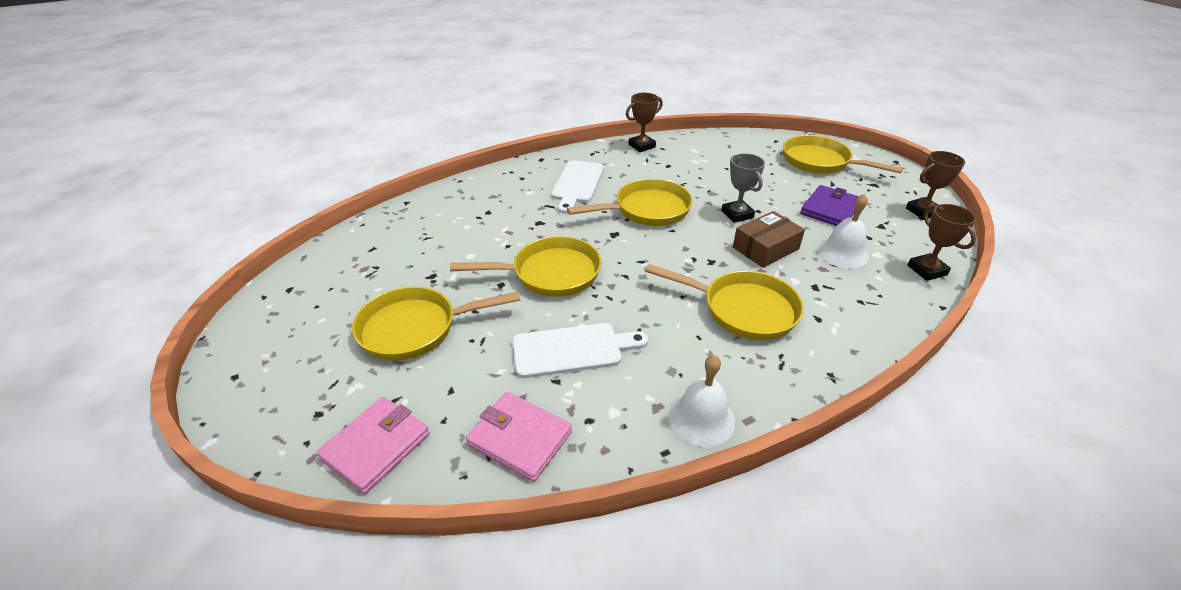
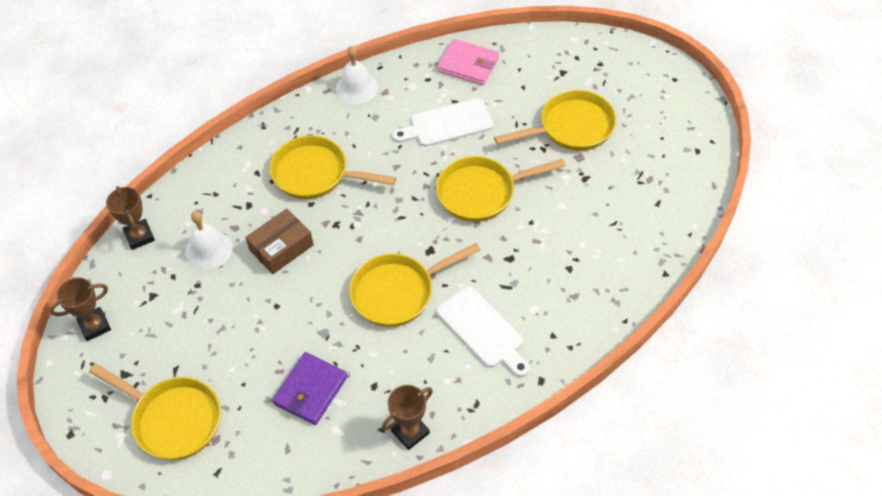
camera: 175 degrees right, 15 degrees up
(376, 446) = (552, 51): pink wallet -> none
(577, 184) = (483, 330): white cutting board -> white cutting board turned 135 degrees clockwise
(737, 214) = (300, 296): grey trophy -> none
(830, 209) = (196, 317): purple wallet -> purple wallet (310, 390)

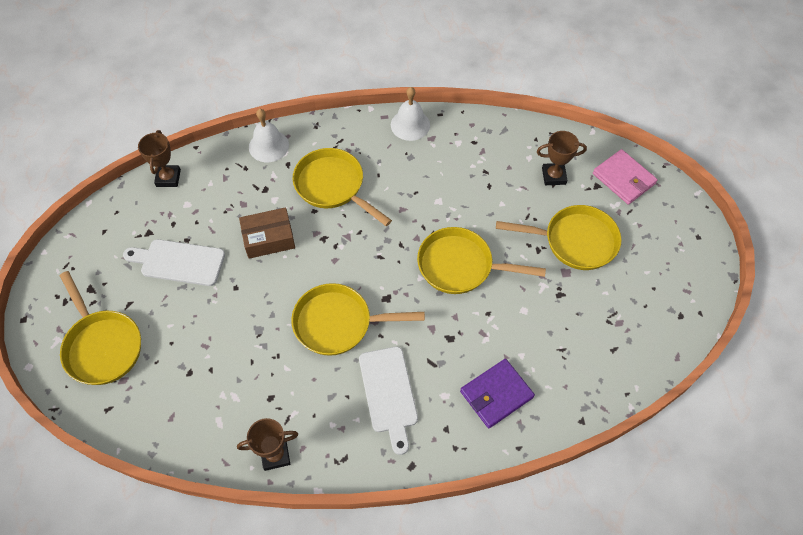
camera: 25 degrees right, 5 degrees up
(94, 326) = (92, 238): brown trophy -> brown trophy (553, 176)
(208, 250) = (212, 214): white bell -> white bell (268, 146)
(310, 390) = (219, 375): purple wallet -> purple wallet (496, 394)
(447, 124) = (467, 190): white cutting board -> white cutting board (179, 262)
(468, 64) = (516, 143): pink wallet -> pink wallet (623, 179)

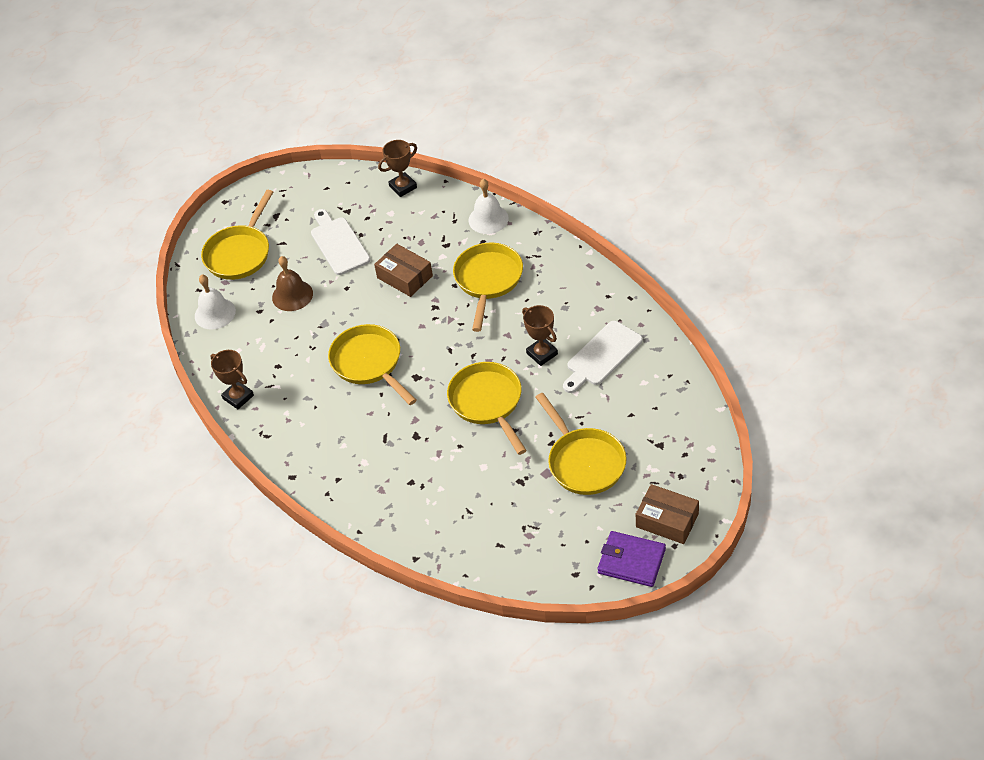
camera: 60 degrees right, 10 degrees down
(199, 334) = (292, 295): none -> brown bell
(388, 393) = (337, 428): white cutting board -> white cutting board (602, 356)
(410, 125) = (598, 286): white bell -> white bell (215, 313)
(496, 394) = (392, 492): purple wallet -> purple wallet (631, 561)
(553, 176) = (640, 410): brown trophy -> brown trophy (542, 354)
(623, 179) = (687, 459): pink wallet -> none
(671, 226) = (667, 520): none -> brown box

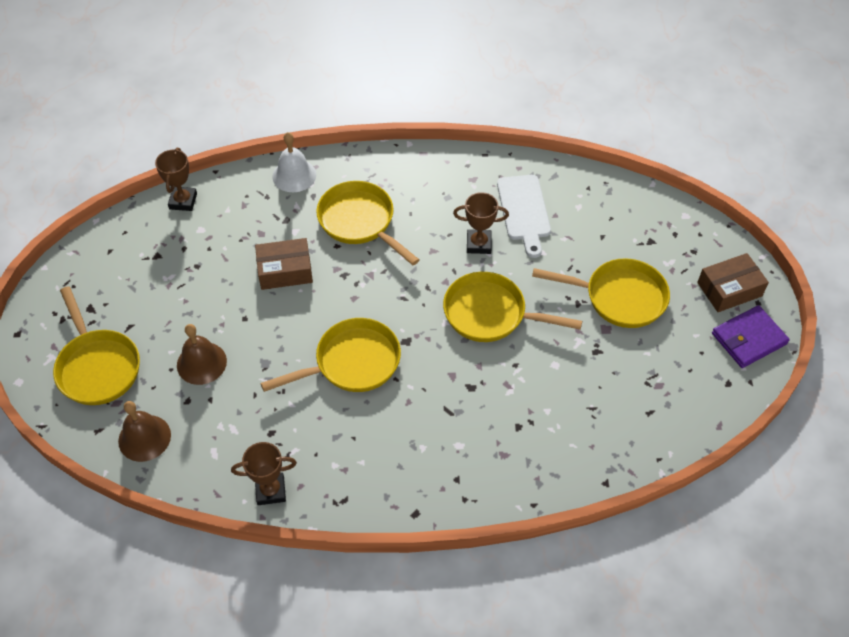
camera: 55 degrees left, 5 degrees up
(215, 313) = (144, 438): white bell -> brown bell
(338, 244) = (186, 288): white cutting board -> none
(369, 363) = (352, 363): yellow pan -> yellow pan turned 150 degrees clockwise

